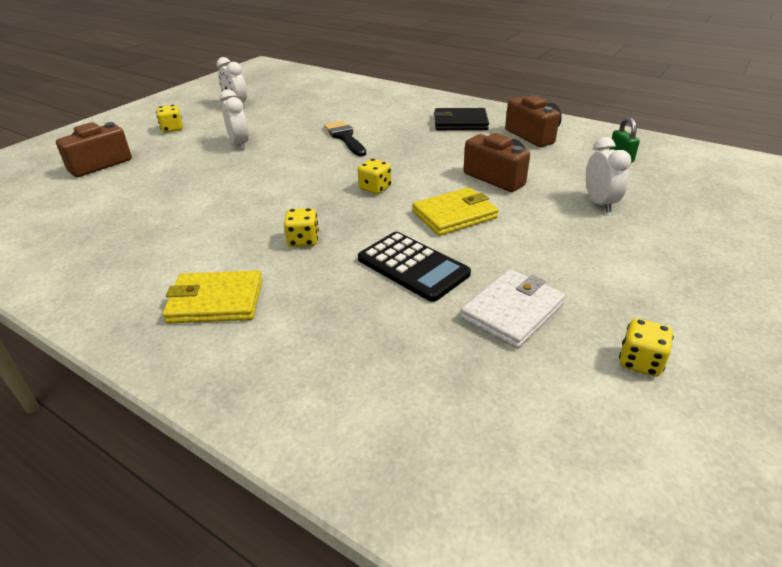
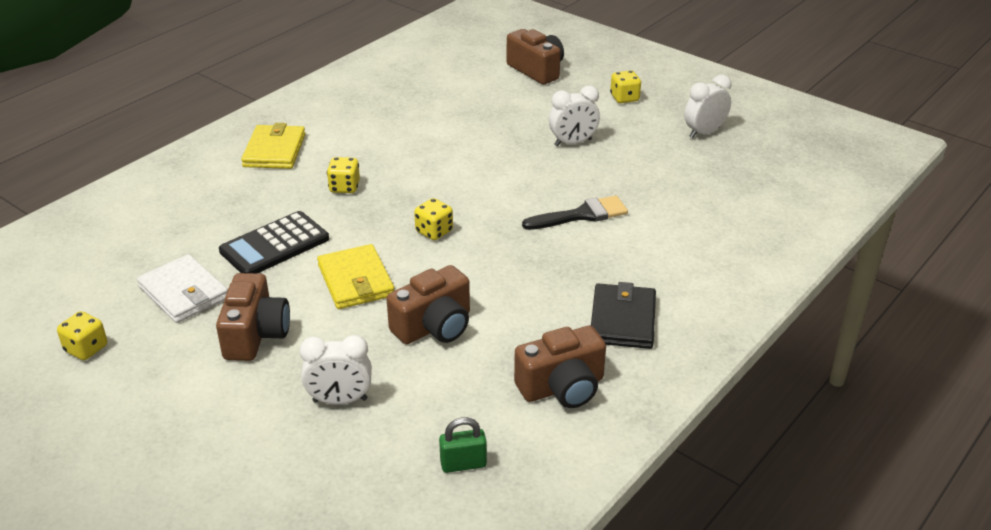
camera: 95 degrees right, 0 degrees up
(551, 253) = (256, 335): none -> brown camera

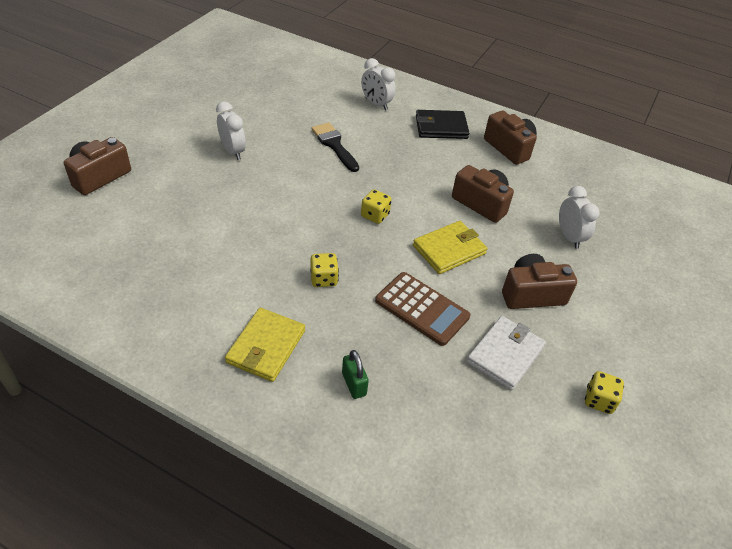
camera: 105 degrees left, 10 degrees up
(274, 150) = (266, 347): yellow wallet -> yellow wallet turned 60 degrees counterclockwise
(274, 245) = (422, 309): black calculator -> brown calculator
(463, 464) = (586, 180): green padlock -> green padlock (354, 384)
(624, 98) = (157, 126): yellow dice -> none
(704, 132) = (213, 91): white clock -> white clock (376, 104)

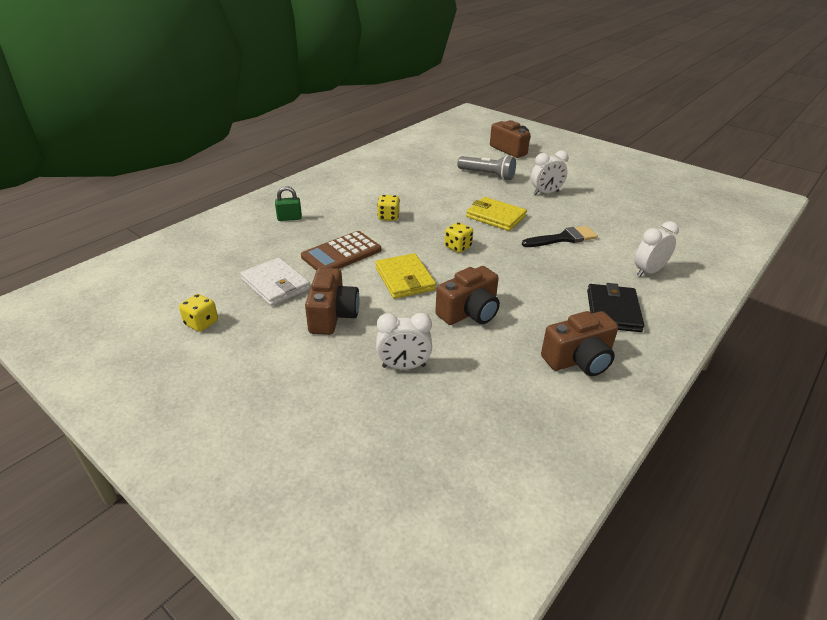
camera: 105 degrees right, 10 degrees down
(187, 197) = (487, 175): none -> grey flashlight
(266, 347) = (336, 193): yellow wallet -> yellow wallet (495, 216)

